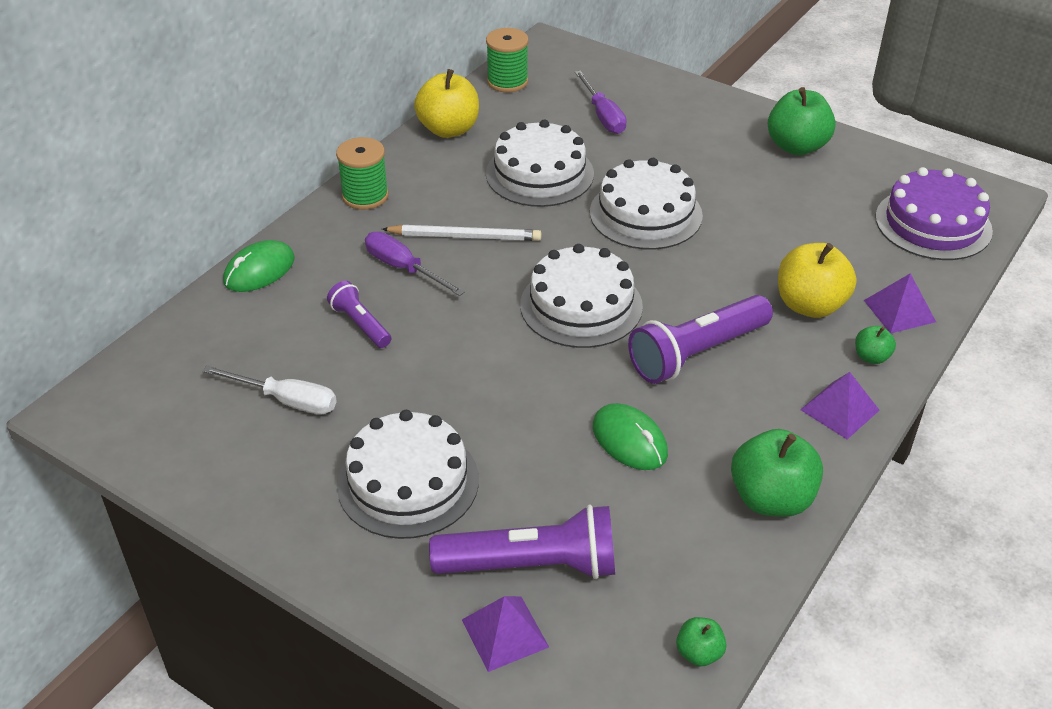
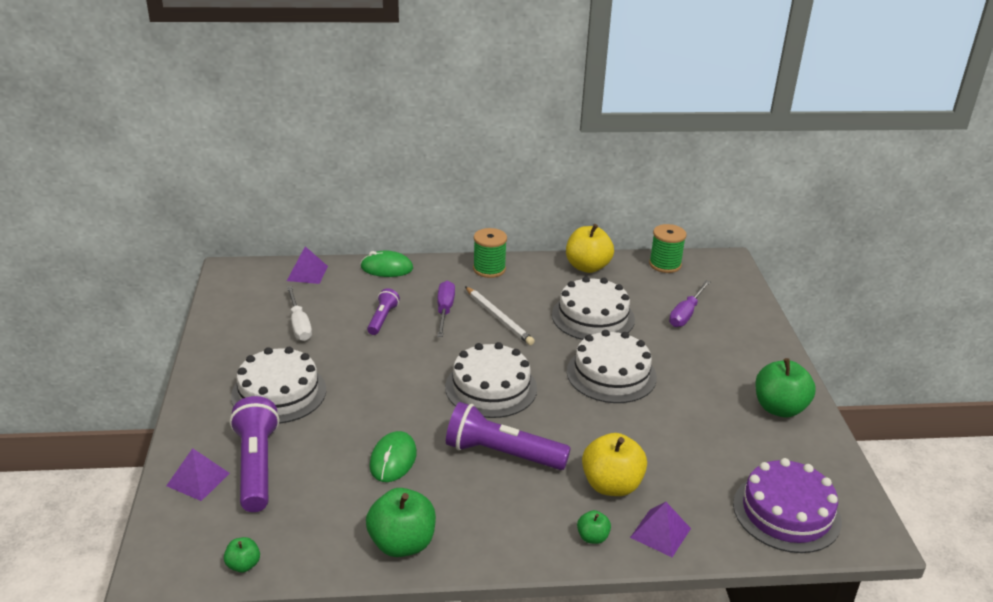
camera: 50 degrees right, 10 degrees down
(531, 565) = (256, 466): purple flashlight -> purple flashlight turned 150 degrees counterclockwise
(839, 410) = (520, 542): purple pyramid -> purple pyramid (307, 273)

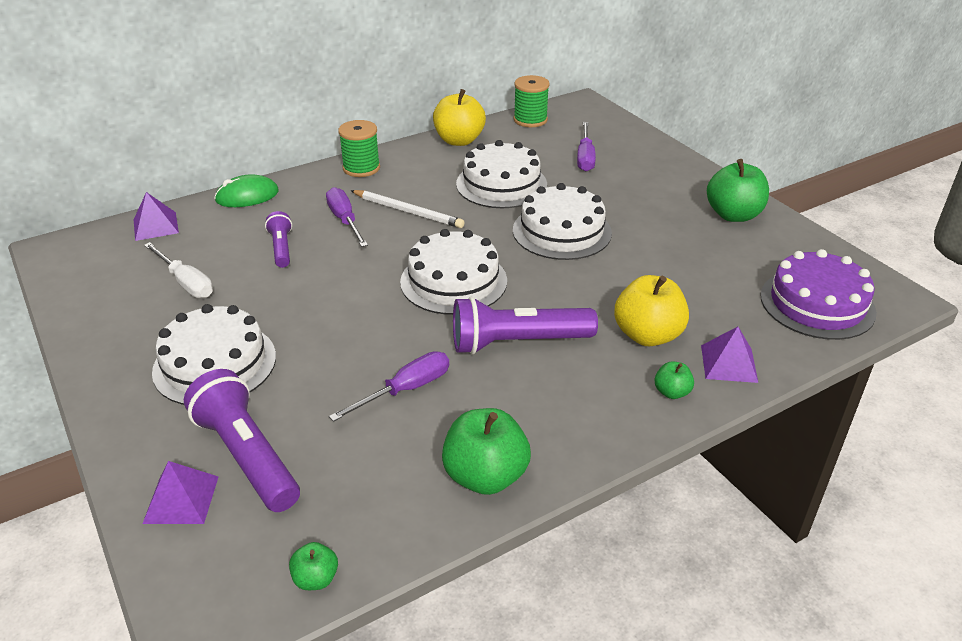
camera: 25 degrees left, 5 degrees up
(393, 459) = (406, 390): green mouse -> purple screwdriver

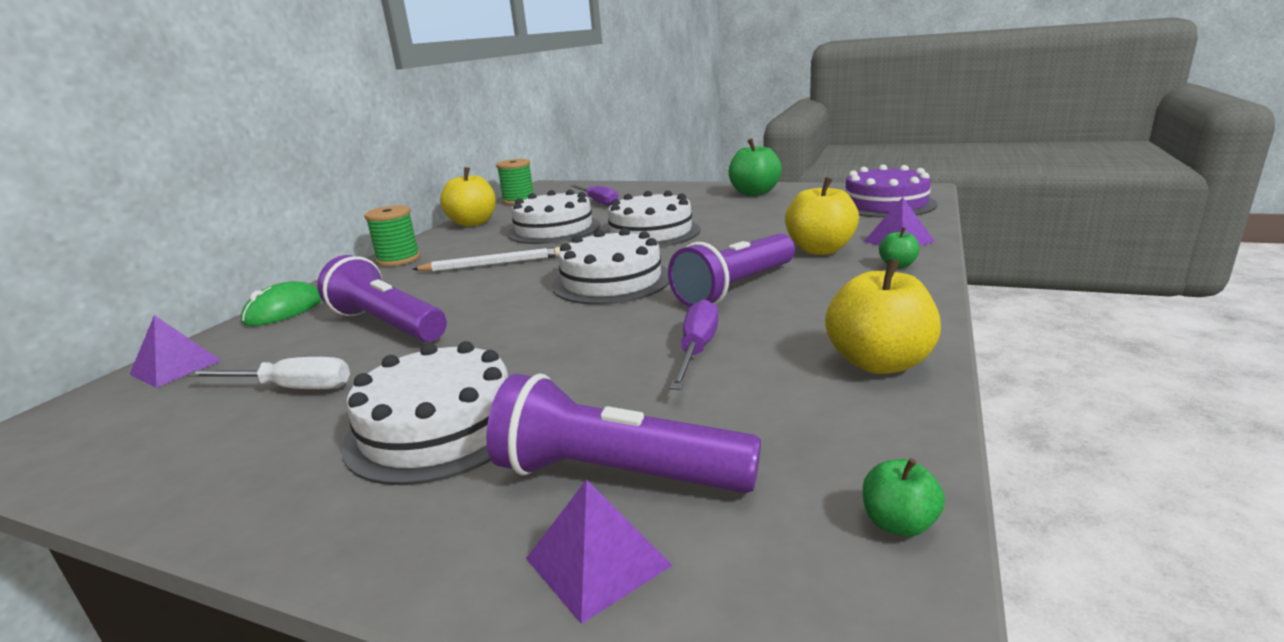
camera: 35 degrees left, 15 degrees down
(281, 248) = (387, 324): purple flashlight -> purple flashlight, size x1.82
(345, 220) = (434, 288): purple screwdriver -> none
(485, 476) = (879, 363): green apple -> yellow apple

